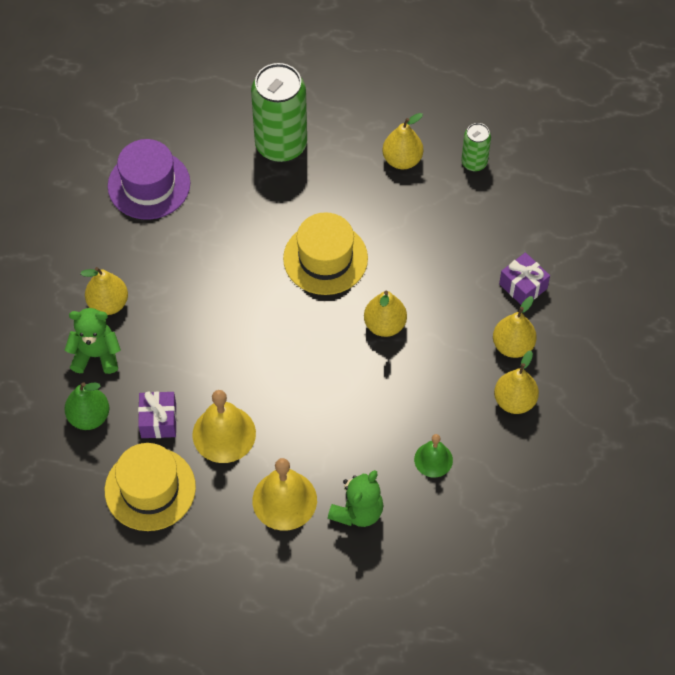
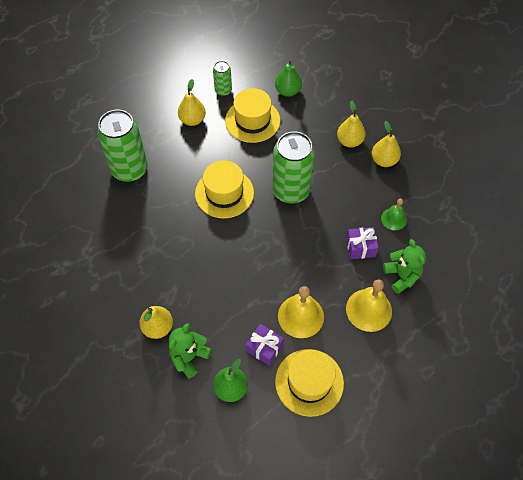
camera: 55 degrees left, 0 degrees up
(149, 185) = (93, 253): purple hat -> none
(384, 325) = (291, 191): yellow pear -> green can
(455, 222) = (252, 120): none -> yellow hat
(523, 286) = (317, 115): purple gift -> purple gift (360, 247)
(534, 231) = (287, 91): none -> green pear

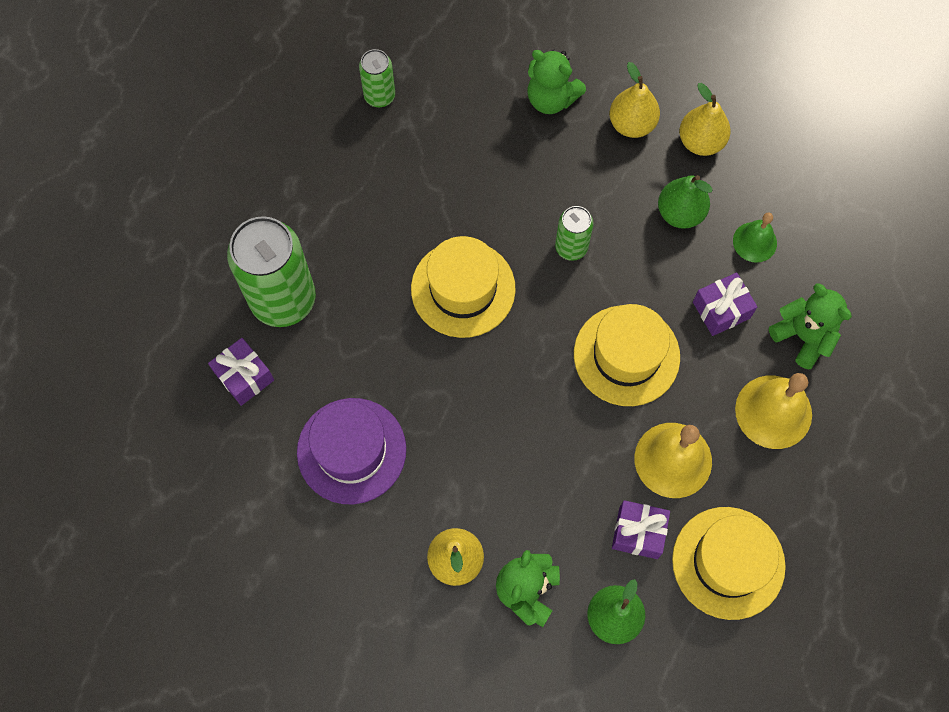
camera: 20 degrees left, 10 degrees up
(92, 200) = (244, 376): none -> purple gift
(129, 253) = (351, 450): none -> purple hat
(192, 120) = (350, 170): yellow pear -> none
(252, 120) = (454, 138): yellow hat -> yellow hat (626, 355)
(287, 91) = (491, 62): green pear -> green pear (680, 213)
(291, 191) = (571, 247): green can -> green can, size x0.50
(311, 117) = (551, 99): none -> green teddy bear

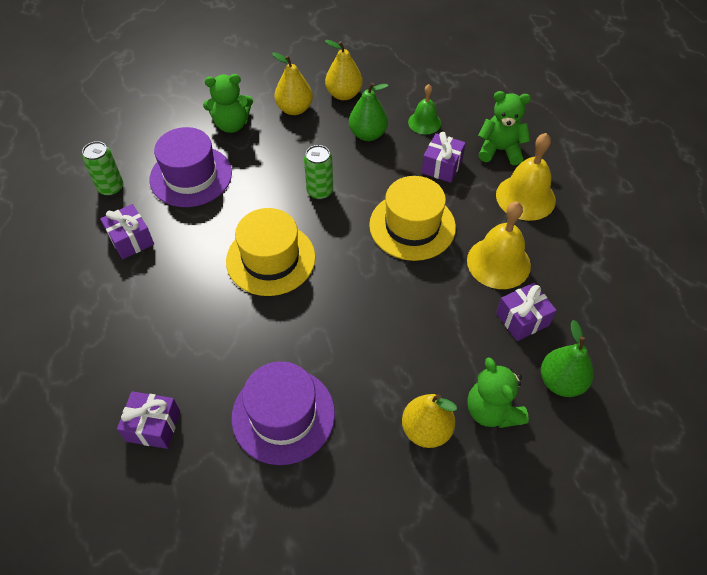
camera: 40 degrees left, 15 degrees down
(283, 299) = (142, 352): green can -> none
(356, 172) = (131, 240): none -> purple gift
(463, 136) = (191, 176): none -> purple hat
(728, 562) = (590, 295): yellow hat -> none

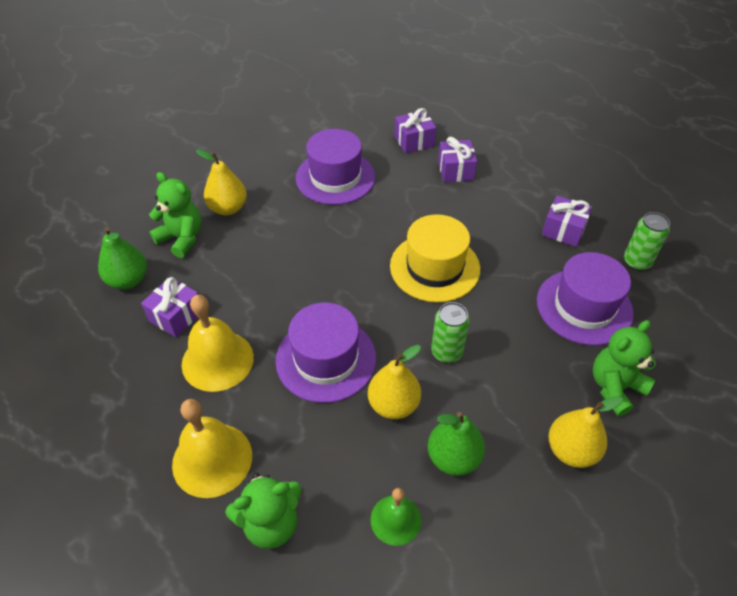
camera: 150 degrees right, 5 degrees down
(344, 94) = (535, 513): yellow pear -> yellow pear (393, 404)
(412, 226) = (326, 359): yellow hat -> purple hat
(441, 166) = (334, 454): purple gift -> purple gift (455, 170)

